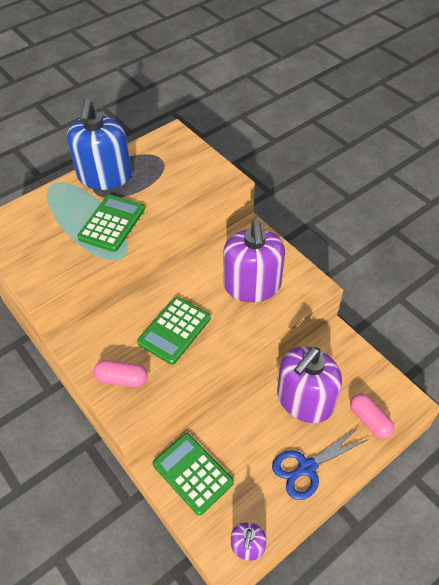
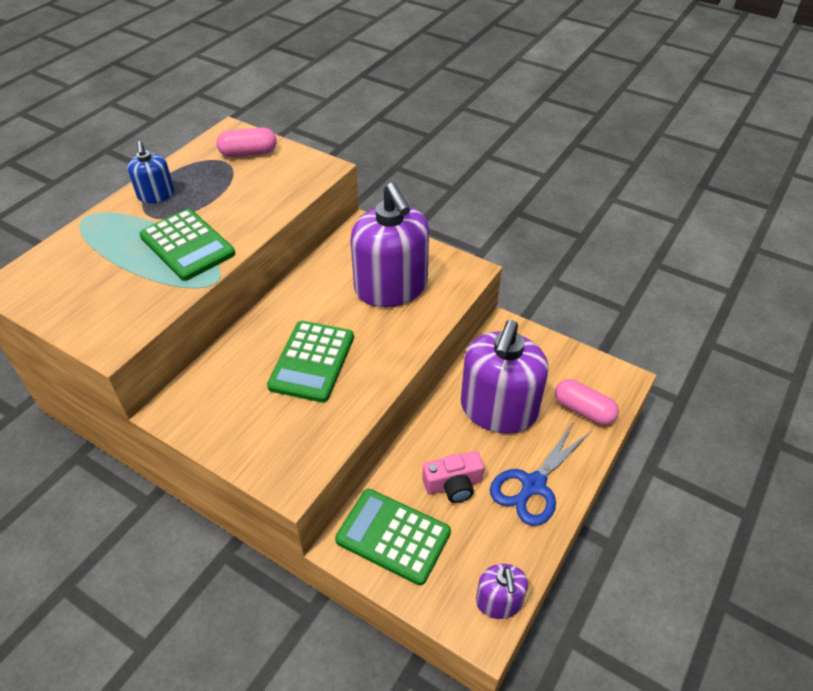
camera: 20 degrees left, 5 degrees down
(105, 176) = (156, 195): blue soap dispenser -> blue soap dispenser, size x0.49
(112, 223) = (187, 245): green calculator -> green calculator turned 135 degrees clockwise
(122, 379) = (263, 437): pink capsule -> pink capsule (248, 153)
(249, 448) = (453, 484): none -> pink camera

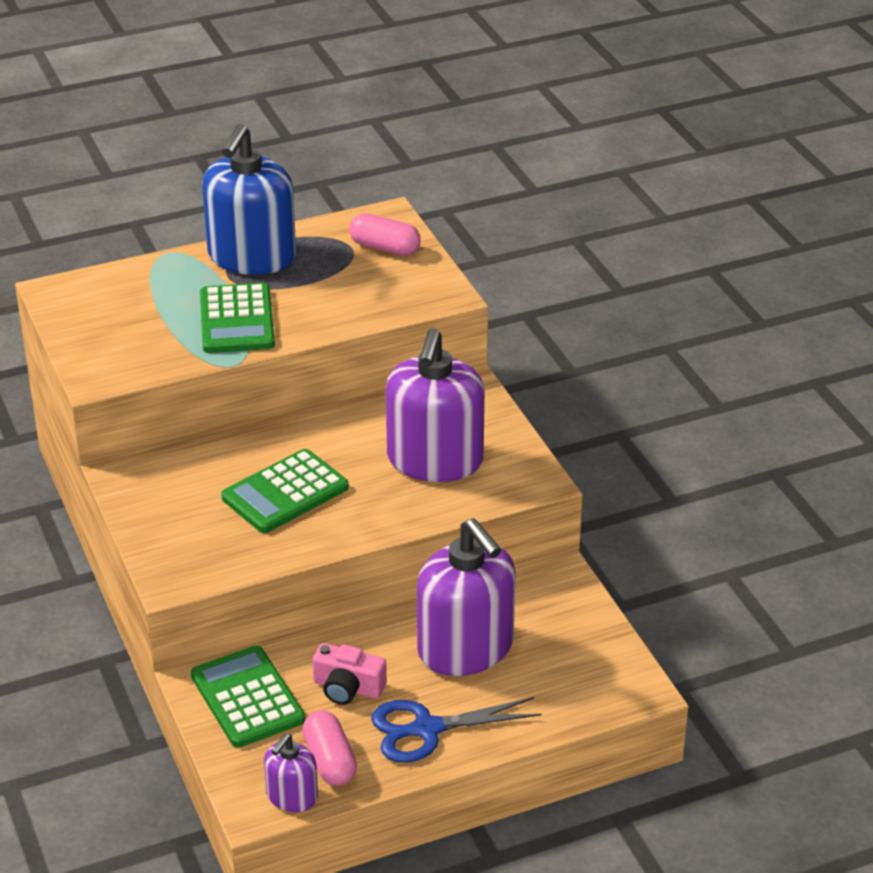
camera: 35 degrees right, 10 degrees down
(156, 195) = (251, 257): blue soap dispenser -> blue soap dispenser, size x2.02
(498, 409) = (466, 648): purple soap dispenser -> purple soap dispenser turned 90 degrees counterclockwise
(583, 410) = (559, 694): pink capsule -> pink capsule (330, 761)

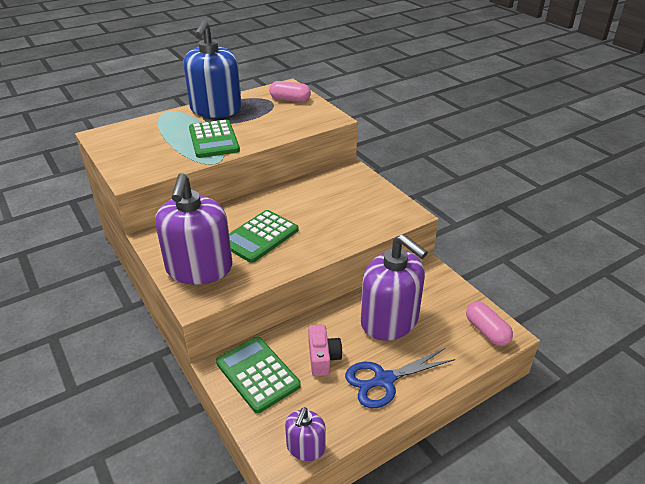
camera: 10 degrees left, 0 degrees up
(330, 761) = (325, 414): pink capsule -> pink capsule (486, 331)
(347, 688) = (323, 357): pink camera -> pink camera turned 105 degrees counterclockwise
(435, 460) = (345, 209): purple soap dispenser -> purple soap dispenser (199, 268)

